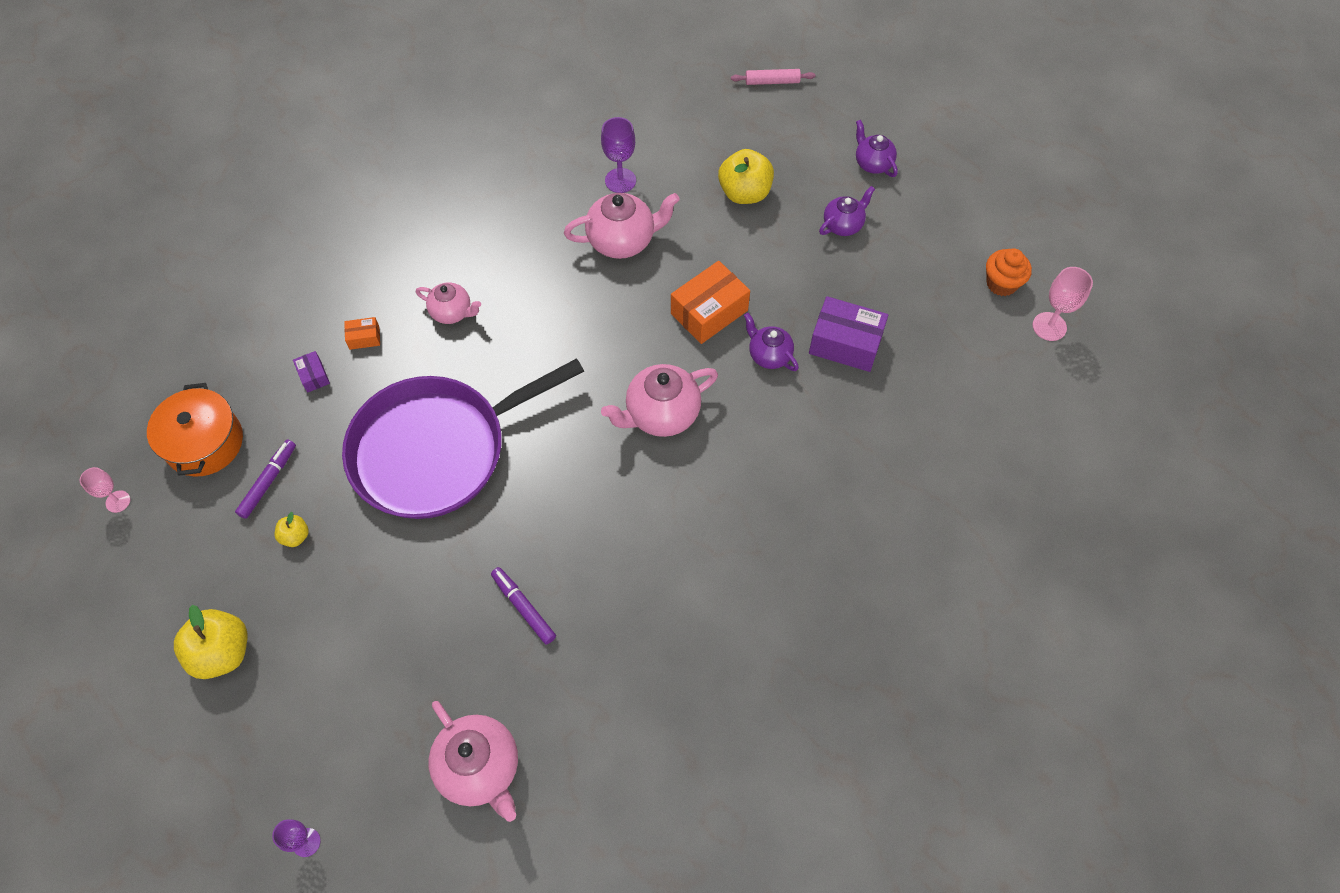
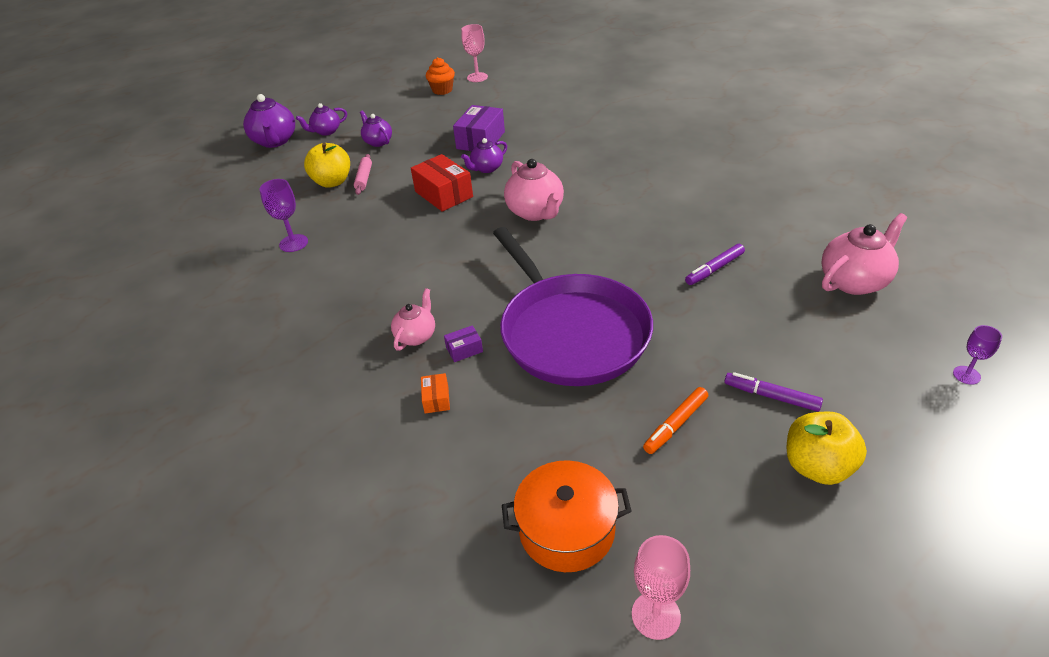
camera: 85 degrees left, 20 degrees down
(118, 501) = (656, 615): pink goblet -> pink goblet, size x1.53
(268, 481) = (614, 457): purple marker -> purple marker (771, 396)
(295, 536) = (675, 424): yellow apple -> orange marker
(314, 376) = (481, 436): purple box -> purple box (464, 349)
(622, 241) = (361, 239): pink teapot -> none
(709, 312) = (443, 194): orange box -> red box
(772, 81) = (222, 172): pink rolling pin -> pink rolling pin (364, 178)
(847, 115) = (275, 141): none -> purple teapot

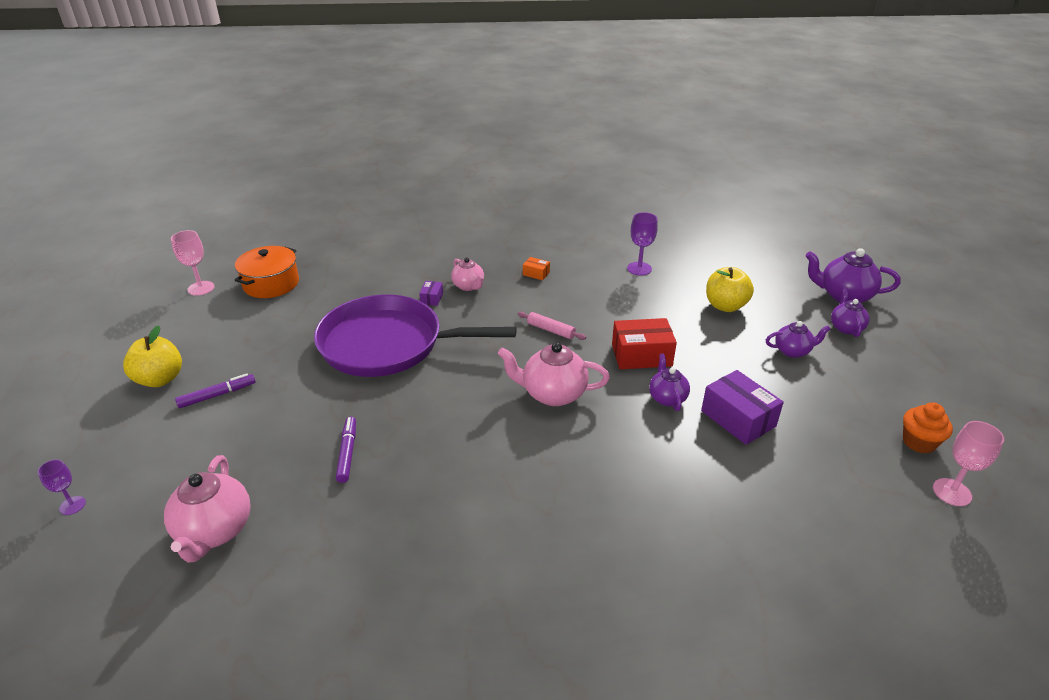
camera: 120 degrees right, 5 degrees down
(364, 178) = (716, 323): pink rolling pin -> pink rolling pin (551, 330)
(436, 399) = (406, 276): orange box -> orange box (536, 273)
(675, 424) = (263, 346): orange marker -> none

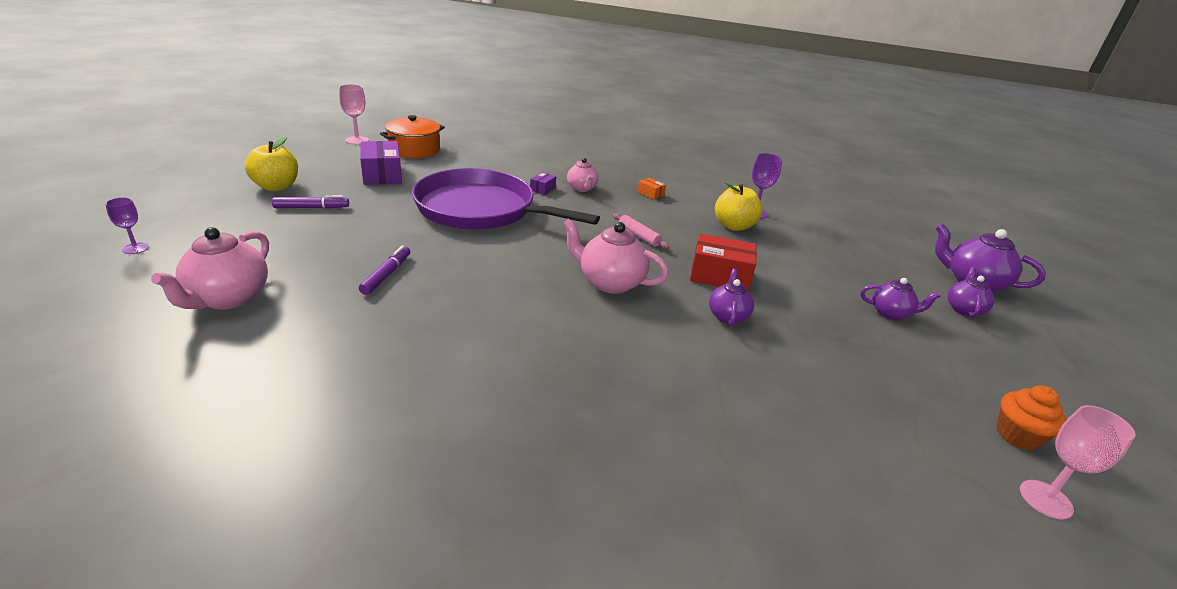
camera: 15 degrees right, 5 degrees down
(725, 306) = (831, 260): yellow apple -> yellow apple (733, 226)
(738, 418) = (798, 353): purple box -> purple box (382, 175)

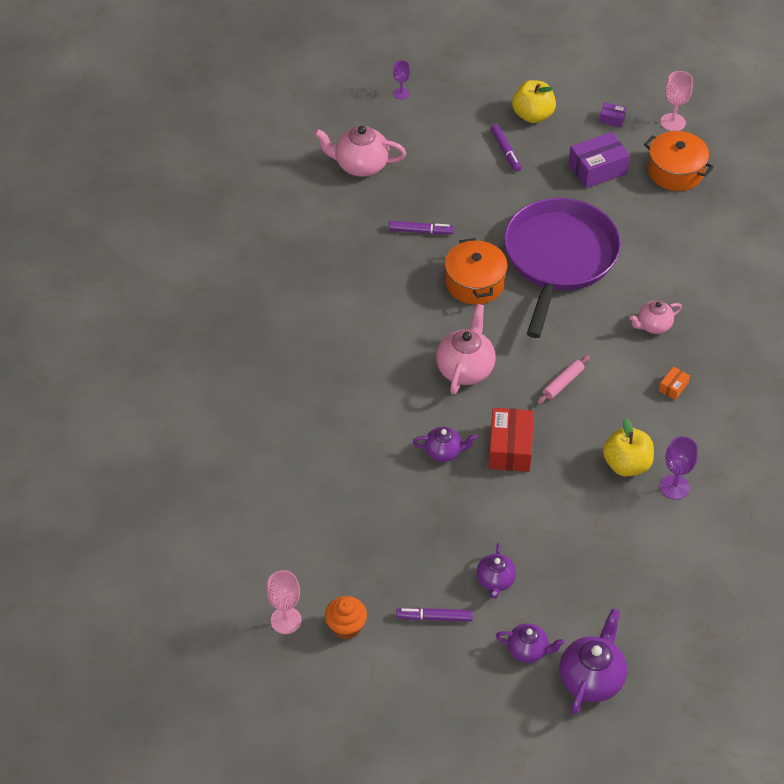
camera: 85 degrees right, 20 degrees up
(488, 256) = (475, 283): none -> orange pot
(542, 189) = (633, 294): purple box -> purple box (612, 119)
(959, 361) = (434, 617): none -> purple marker

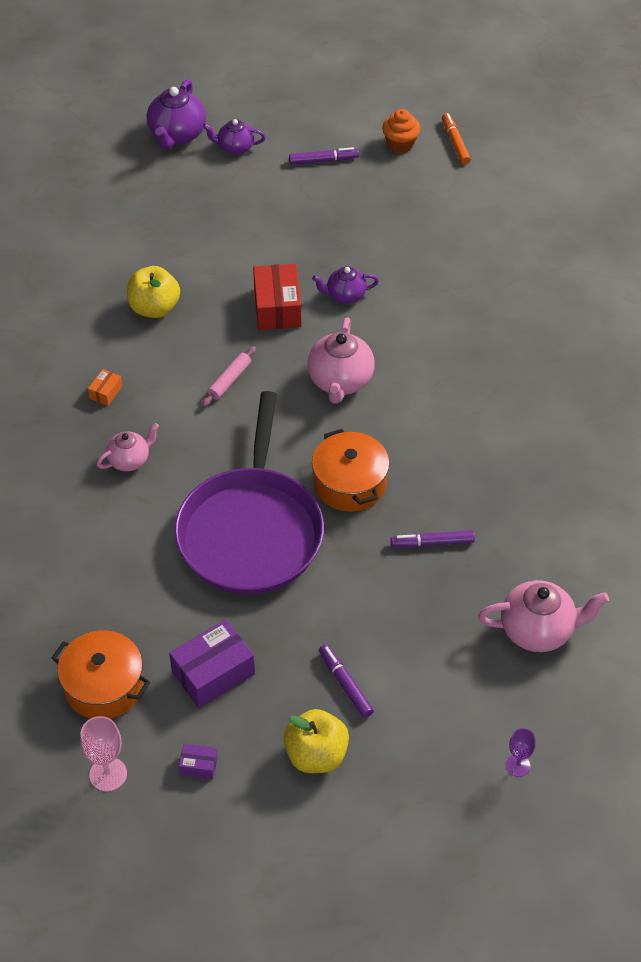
camera: 170 degrees right, 0 degrees up
(286, 620) = (455, 142): pink goblet -> orange marker
(495, 581) = (273, 194): purple teapot -> none
(674, 487) = (104, 293): purple goblet -> none

